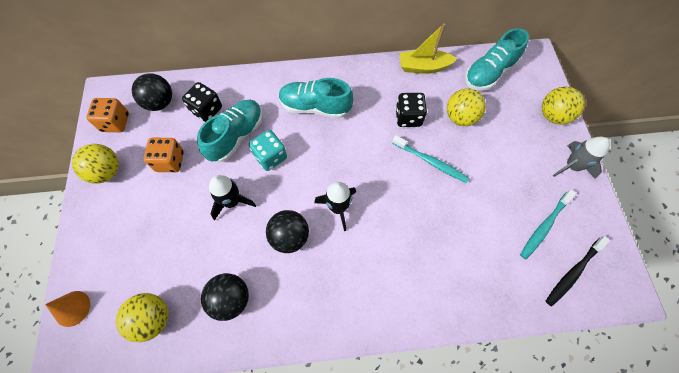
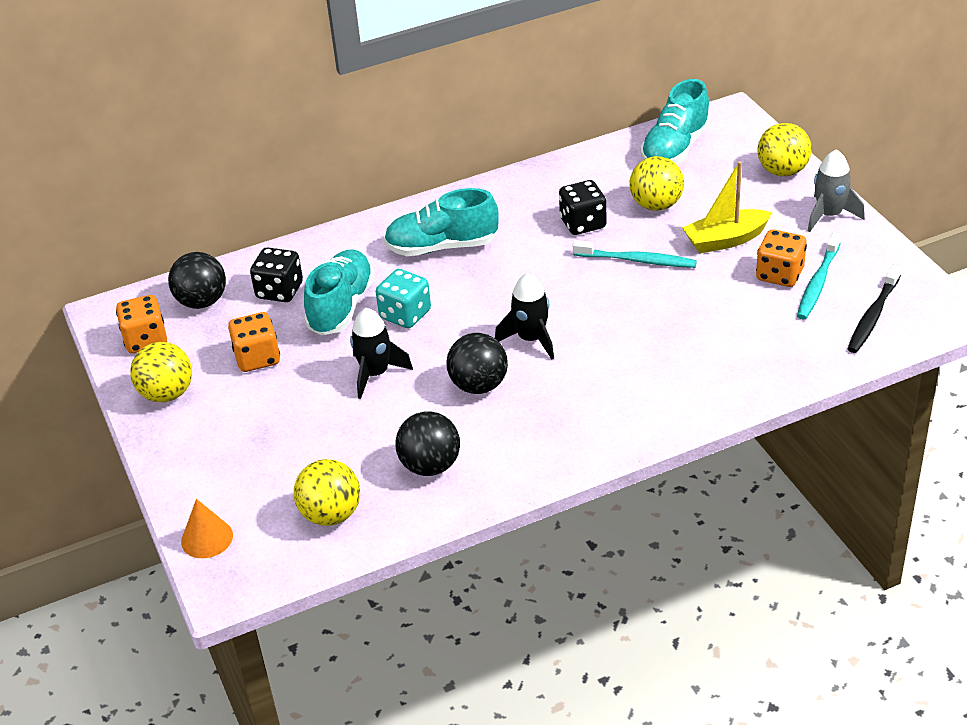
camera: 15 degrees left, 25 degrees down
(423, 67) = (578, 165): yellow boat -> yellow boat (725, 240)
(520, 209) = (779, 274): none -> orange dice

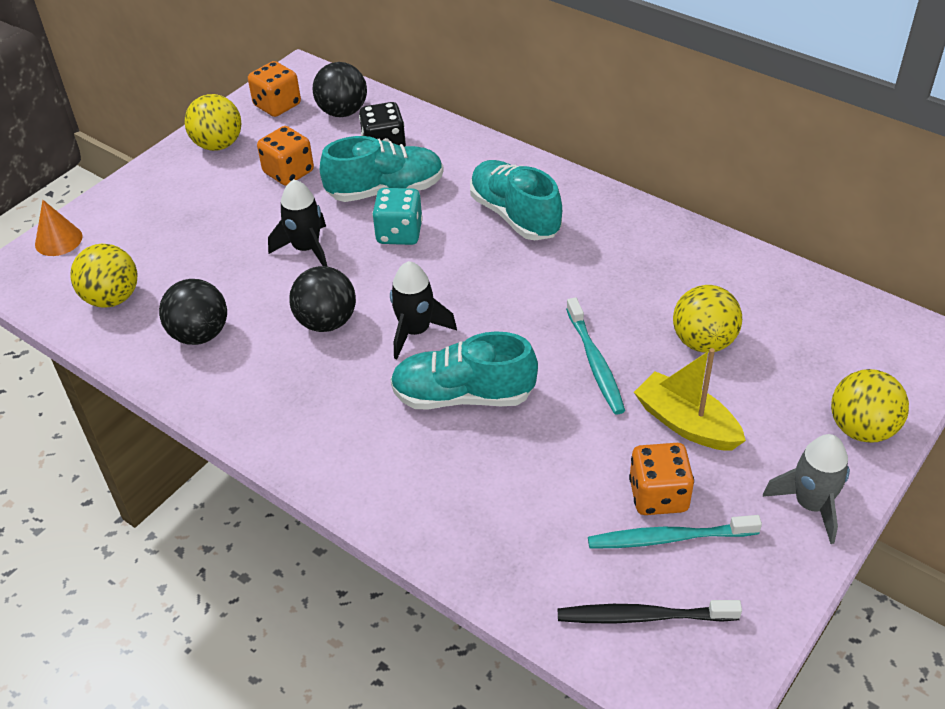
camera: 60 degrees right, 5 degrees up
(583, 223) = (626, 297): black dice -> none
(675, 148) = (821, 319): turquoise shoe -> turquoise shoe (463, 396)

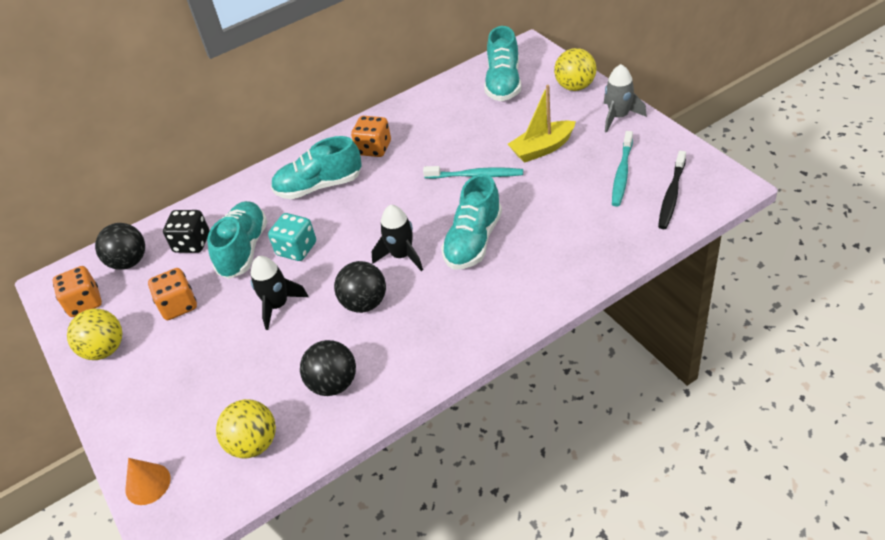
camera: 65 degrees left, 0 degrees up
(658, 495) = (590, 171): orange dice -> orange dice (374, 148)
(703, 342) = (483, 128): yellow ball -> none
(822, 337) = (503, 83): none -> turquoise shoe

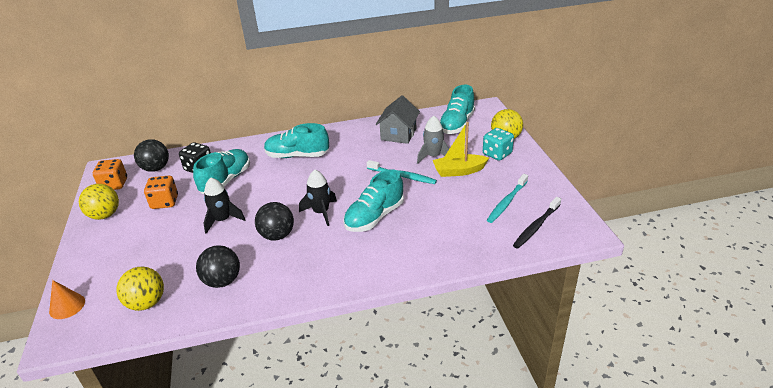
camera: 15 degrees right, 10 degrees down
(296, 249) = (258, 189): turquoise dice -> turquoise dice (497, 154)
(374, 148) = (346, 142): orange dice -> none
(436, 117) = (398, 134): none -> grey house
(618, 117) = (526, 165): grey rocket -> grey rocket (433, 156)

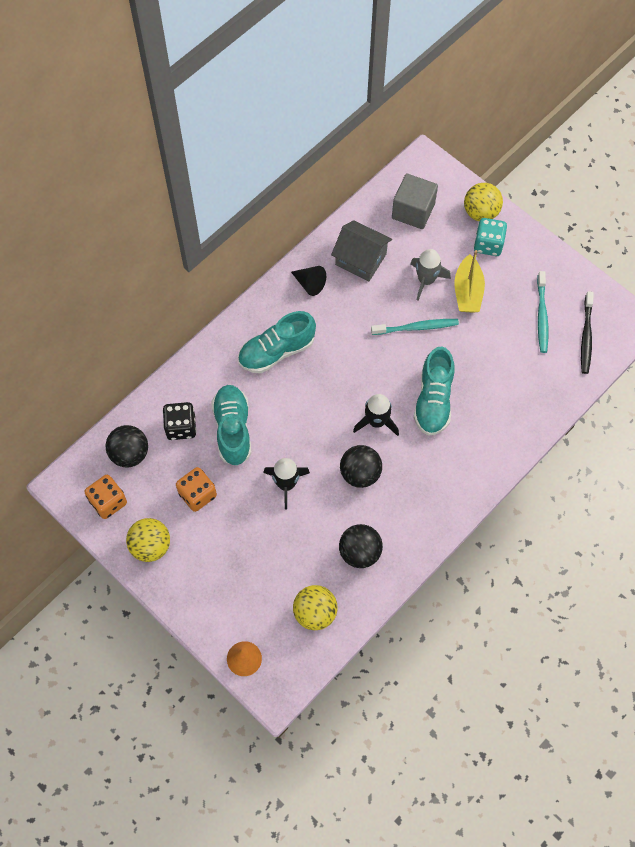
camera: 35 degrees left, 30 degrees up
(353, 134) = (310, 284): none -> black cone
(398, 134) = (361, 259): grey house -> grey house turned 45 degrees counterclockwise
(457, 124) = (413, 211): turquoise shoe -> grey cube
(459, 171) = (467, 291): yellow boat -> yellow boat turned 45 degrees counterclockwise

